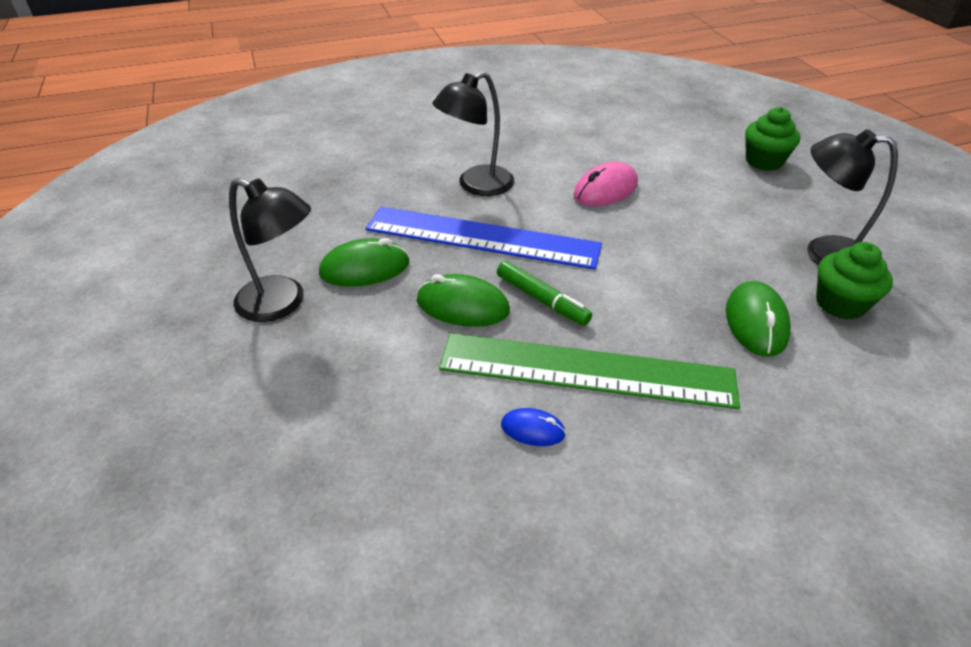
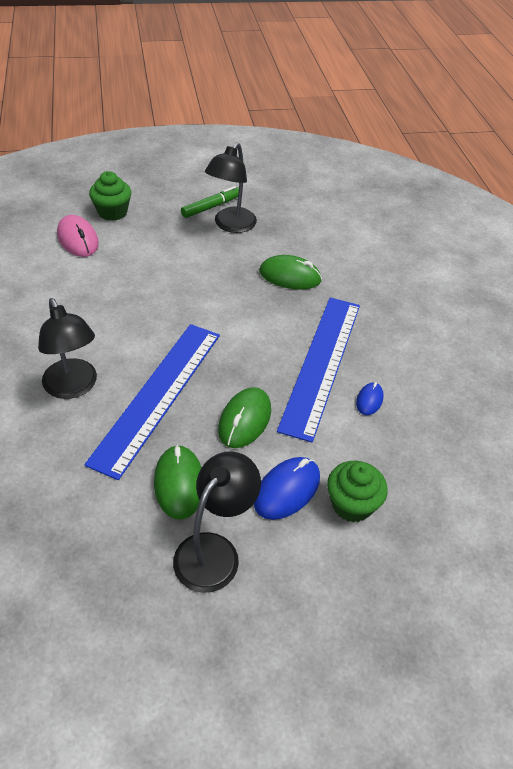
camera: 85 degrees left, 5 degrees up
(362, 352) = (287, 490): none -> blue mouse
(542, 300) = (247, 372): green marker -> green marker (211, 207)
(586, 371) = (322, 364): green ruler -> blue ruler
(605, 190) = (116, 305): pink mouse -> pink mouse (78, 239)
(840, 304) = (279, 237): green cupcake -> green cupcake (352, 504)

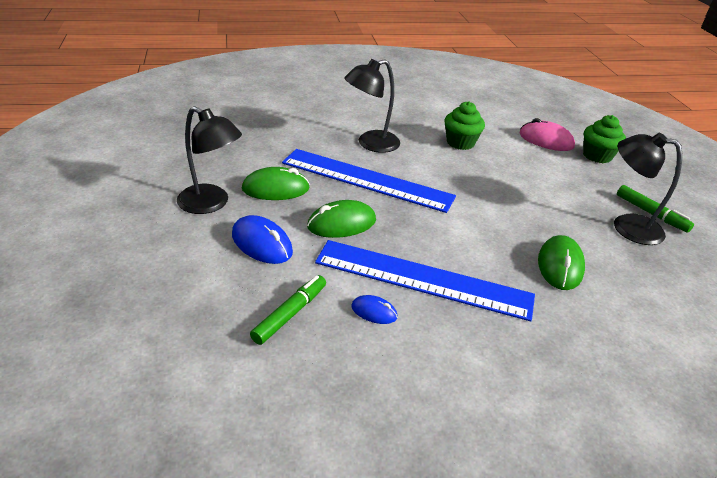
camera: 90 degrees right, 10 degrees down
(78, 239) = (546, 140): pink mouse -> pink mouse turned 60 degrees clockwise
(244, 420) = (341, 224): green mouse -> green mouse turned 45 degrees counterclockwise
(352, 504) = (240, 283): green cupcake -> green cupcake (460, 143)
(385, 460) = (290, 314): none -> green marker

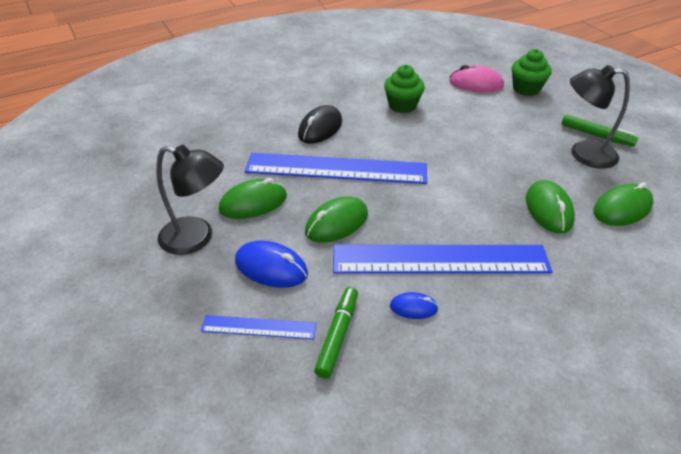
camera: 15 degrees left, 5 degrees up
(224, 287) = (258, 327): none -> blue ruler
(370, 144) = (320, 128): black lamp -> black mouse
(642, 285) = (622, 208): none -> green mouse

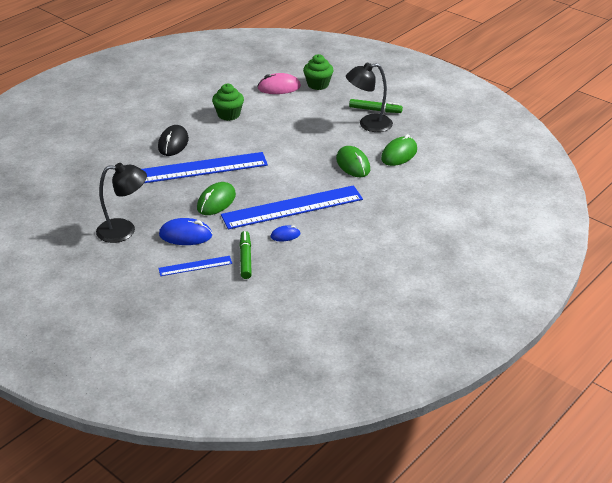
camera: 20 degrees left, 5 degrees down
(253, 203) = (151, 202): green mouse -> none

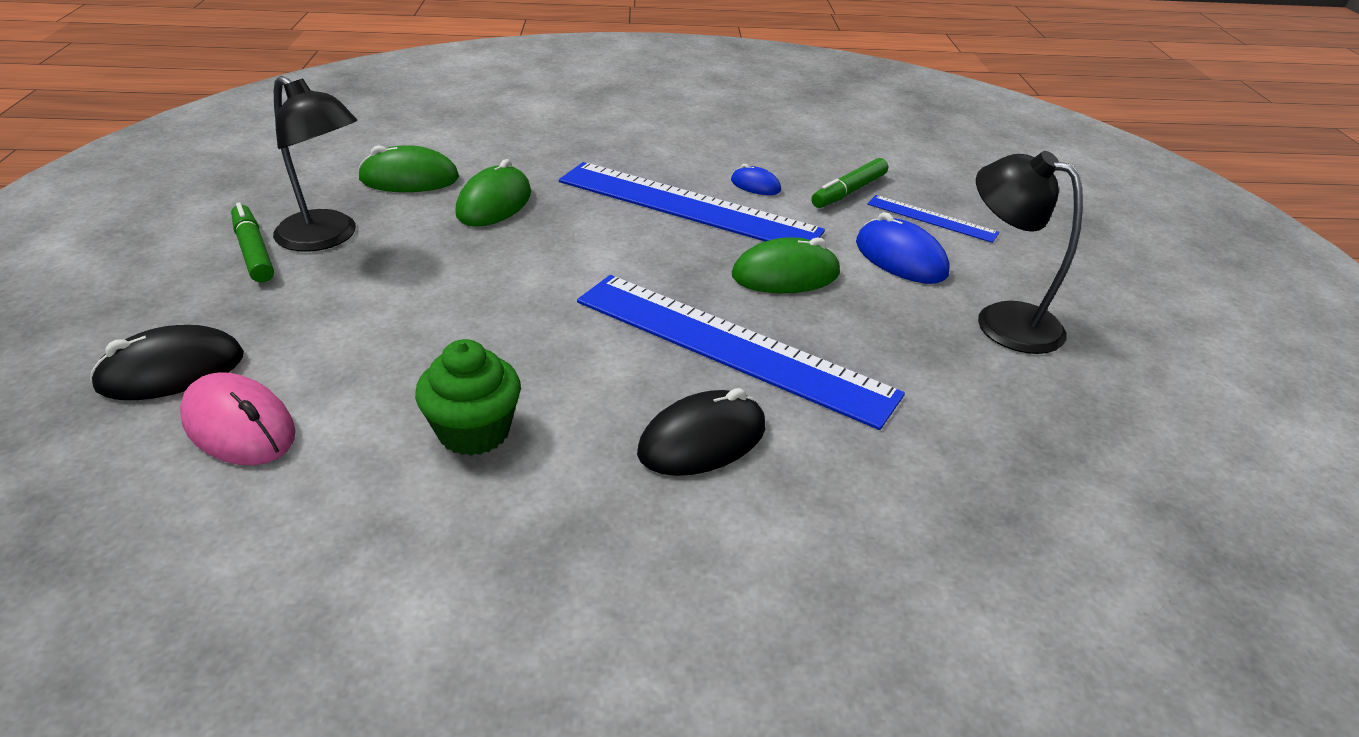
camera: 135 degrees left, 0 degrees up
(318, 84) = (171, 371): green cupcake -> black mouse

